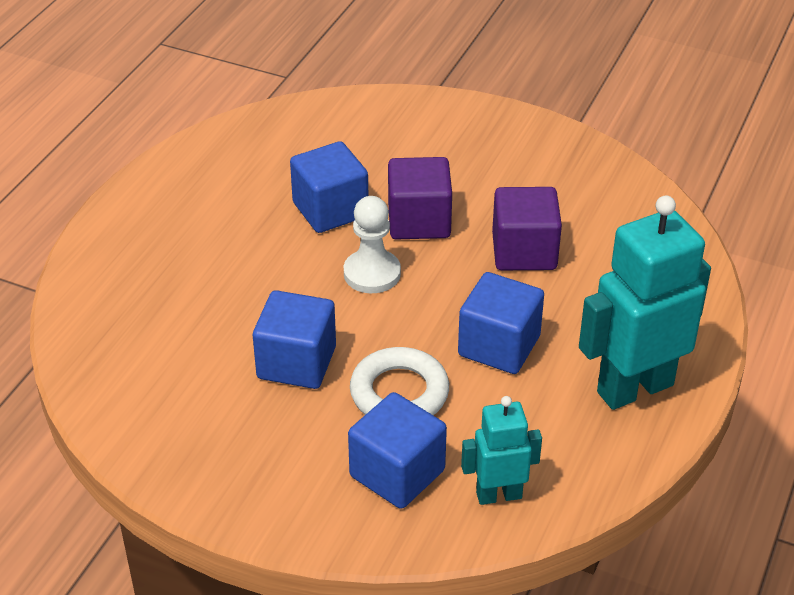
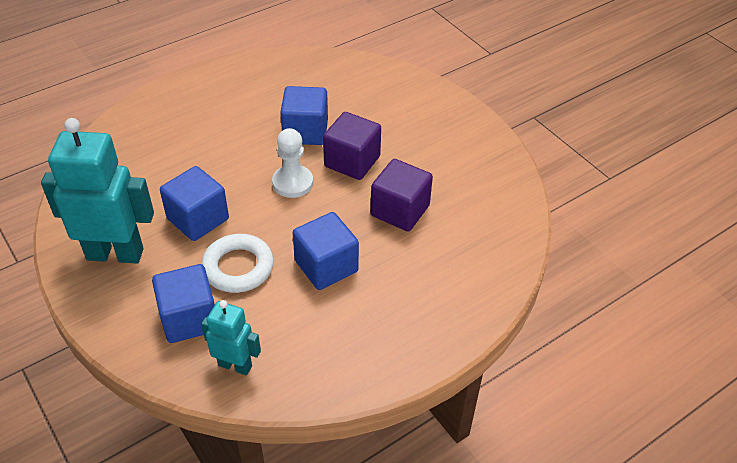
camera: 30 degrees right, 5 degrees up
(634, 388) = (387, 338): turquoise robot -> turquoise robot (115, 253)

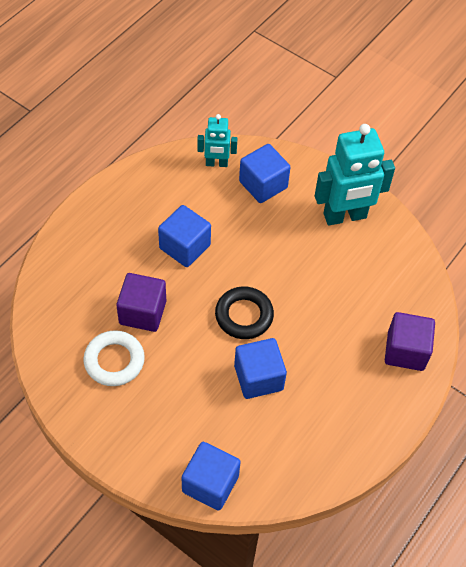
camera: 160 degrees right, 10 degrees up
(198, 219) = (302, 260): blue cube -> blue cube (210, 483)
(238, 267) = (249, 229): white ring -> white ring (114, 361)
(292, 183) = (244, 315): white pawn -> black ring
(352, 161) = (201, 354): purple cube -> purple cube (405, 351)

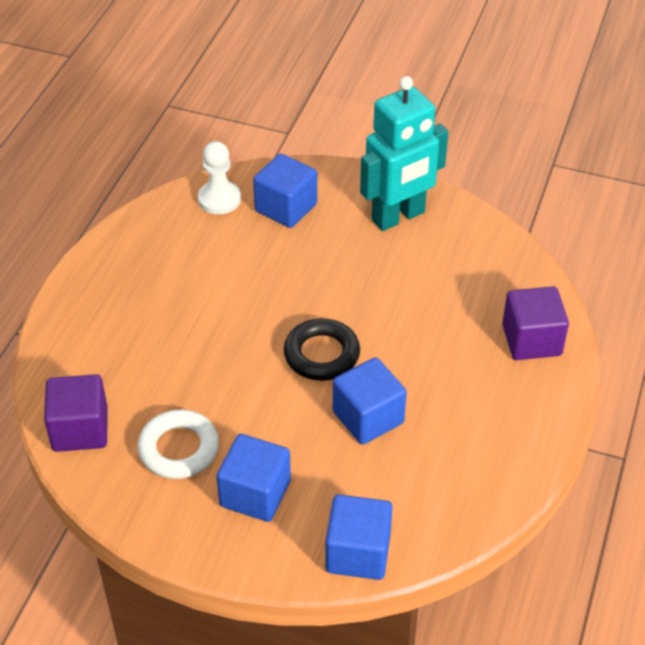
camera: 15 degrees left, 10 degrees down
(142, 312) = (193, 384): purple cube -> purple cube (80, 429)
(185, 247) = (217, 298): blue cube -> blue cube (255, 494)
(216, 163) = (219, 199): turquoise robot -> white pawn

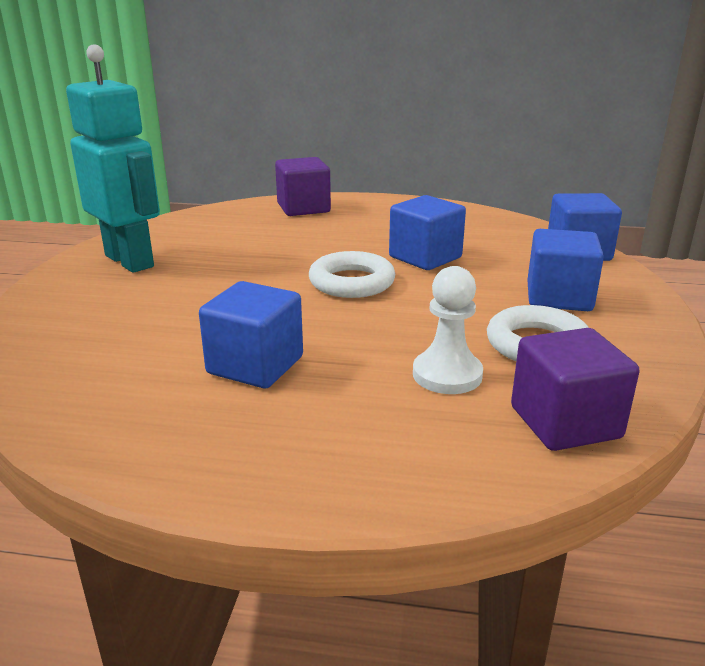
camera: 100 degrees left, 20 degrees down
(219, 199) = (59, 372): white pawn -> white pawn (447, 375)
(286, 208) = (95, 322): blue cube -> blue cube (255, 365)
(321, 354) = (352, 282): black ring -> white ring

